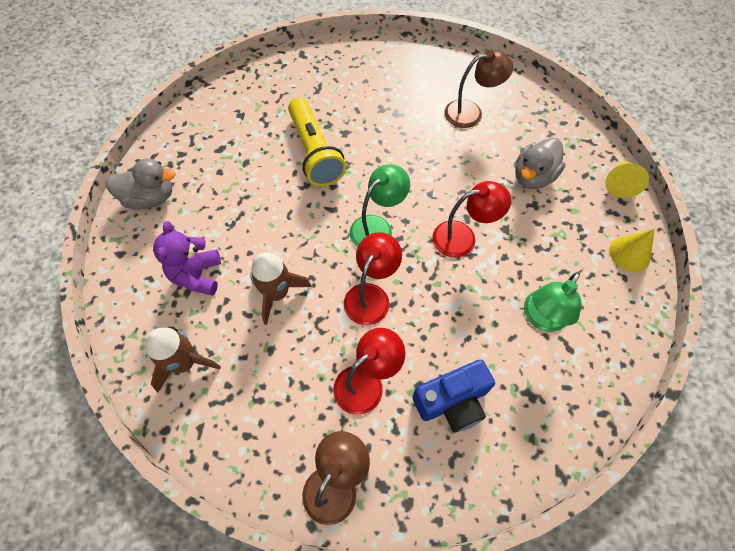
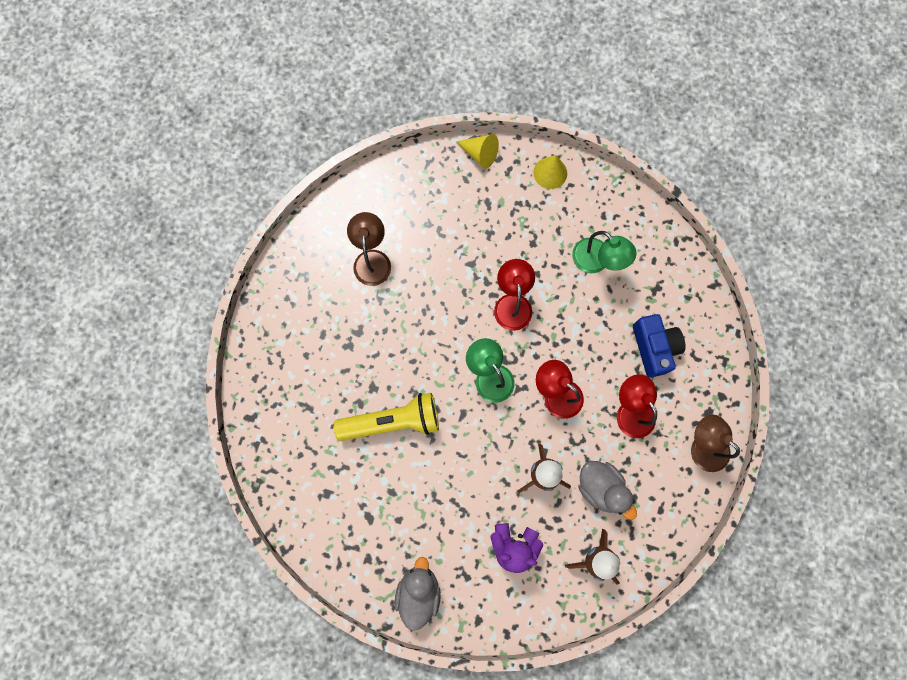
camera: 80 degrees left, 15 degrees up
(533, 177) = (459, 225): grey duck -> grey duck (601, 487)

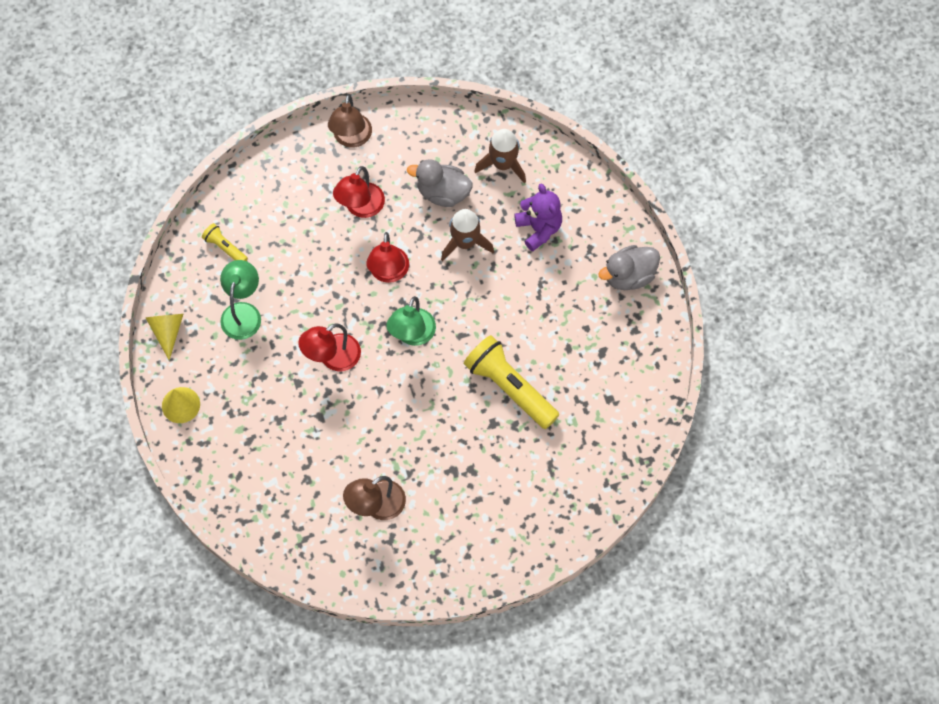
camera: 125 degrees left, 10 degrees down
(480, 154) = (203, 479): yellow cone -> yellow cone (167, 331)
(601, 487) = (443, 193): grey duck -> grey duck turned 90 degrees counterclockwise
(654, 347) = (292, 221): blue camera -> none
(663, 282) = (225, 248): none -> yellow flashlight

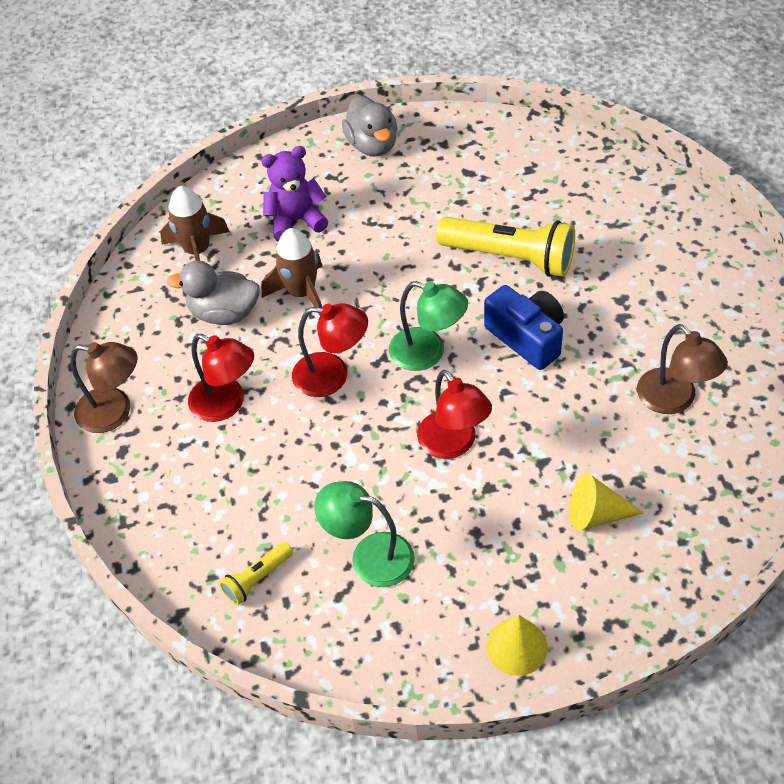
camera: 80 degrees left, 15 degrees down
(167, 331) = (389, 665): yellow cone -> yellow cone (596, 514)
(430, 403) = (527, 337): none -> blue camera
(443, 193) = (224, 313): grey duck -> grey duck turned 75 degrees clockwise
(510, 387) = (510, 257): yellow flashlight -> yellow flashlight turned 120 degrees counterclockwise

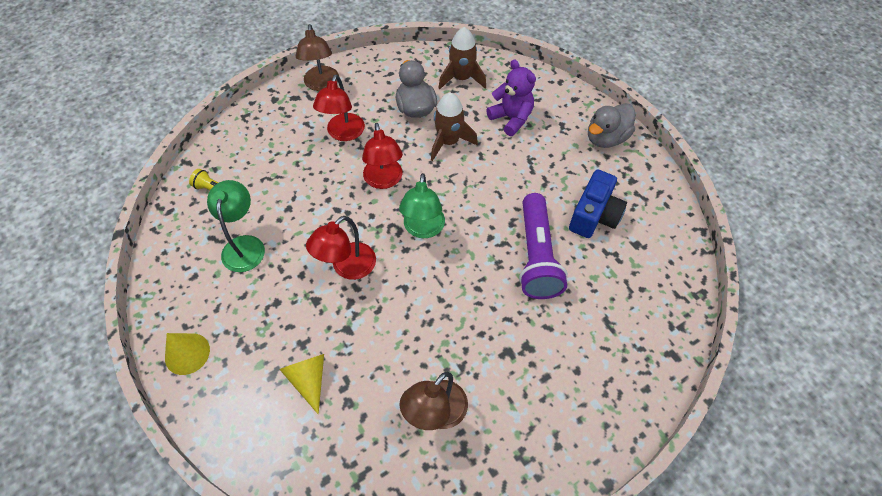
camera: 65 degrees right, 5 degrees up
(510, 257) = (536, 256): yellow flashlight -> purple flashlight
(527, 337) = (461, 288): blue camera -> blue camera (594, 215)

